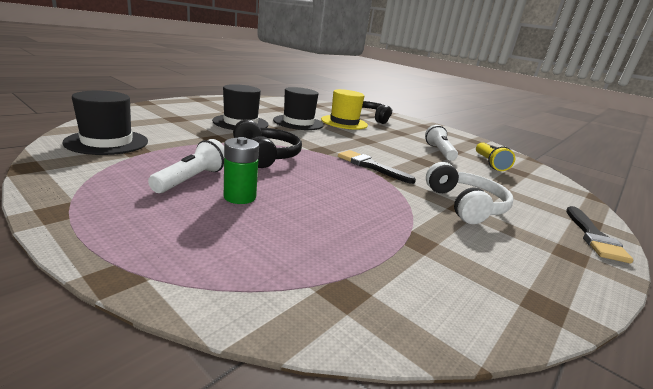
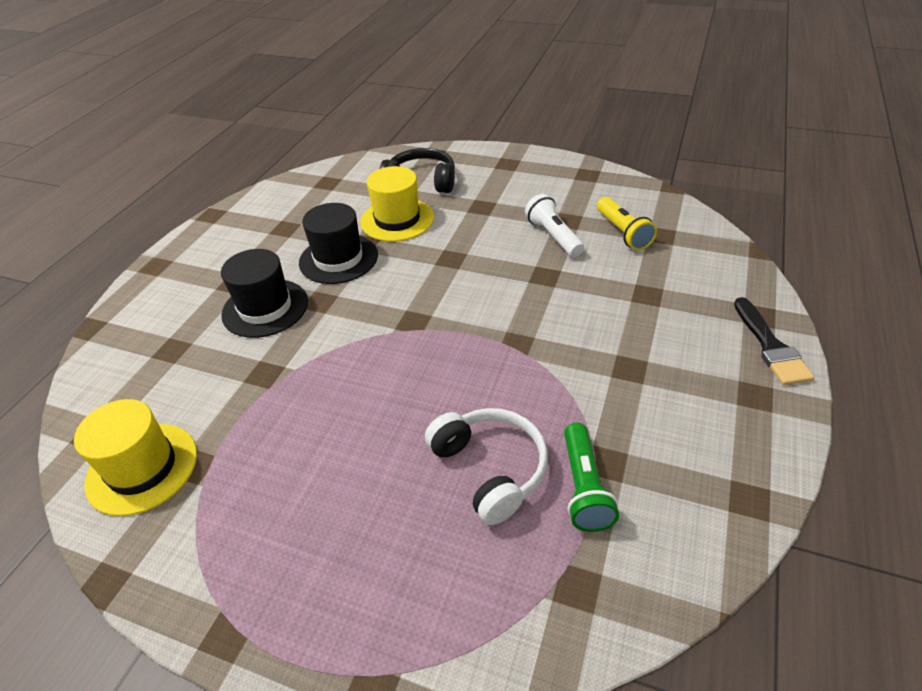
camera: 15 degrees left, 20 degrees up
(107, 142) = (142, 468): black hat -> yellow hat
(192, 179) = (311, 488): white flashlight -> none
(240, 197) = (388, 491): green battery -> none
(266, 155) = (355, 379): black headphones -> none
(370, 166) = (490, 329): black brush -> none
(390, 245) = (584, 487): none -> green flashlight
(465, 205) = (628, 359): white headphones -> white headphones (490, 469)

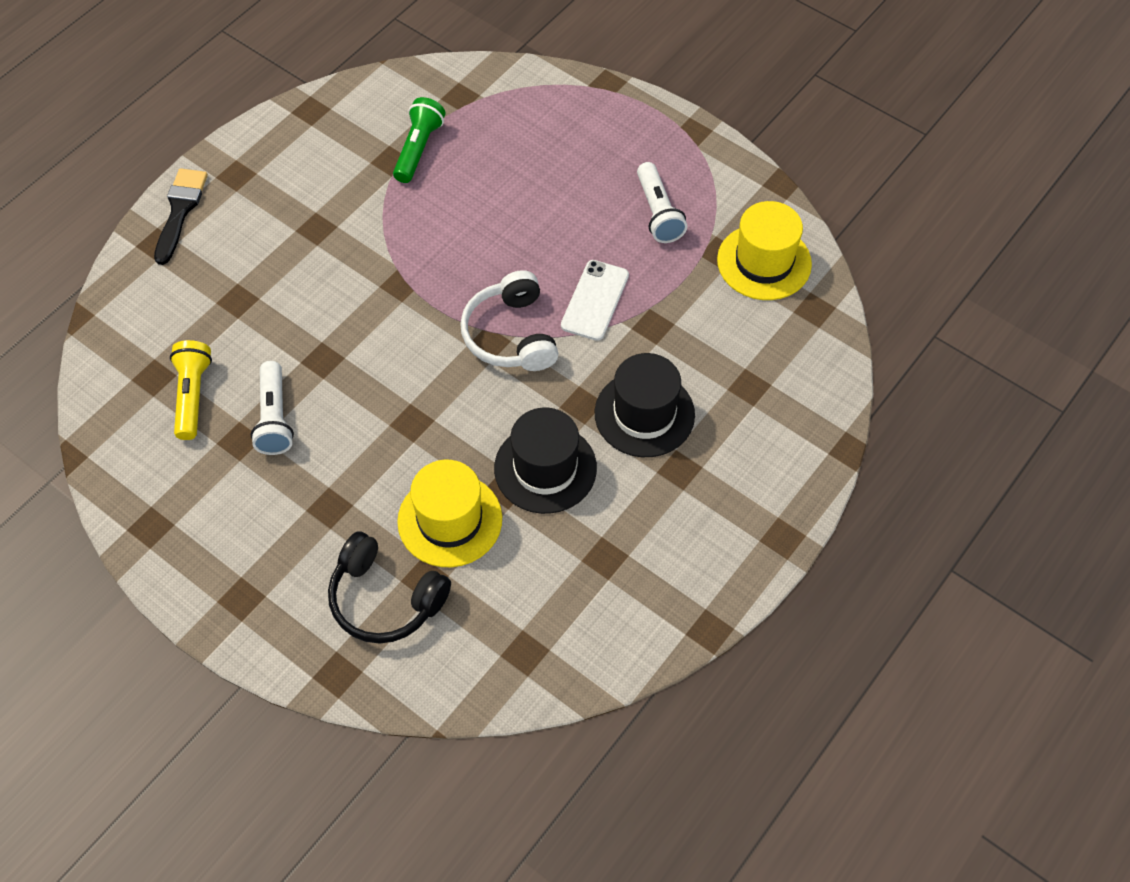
camera: 165 degrees left, 15 degrees up
(268, 492) = (658, 213): none -> white flashlight
(324, 380) = (595, 300): none -> white phone
(490, 469) = (480, 181): white headphones -> white headphones (510, 335)

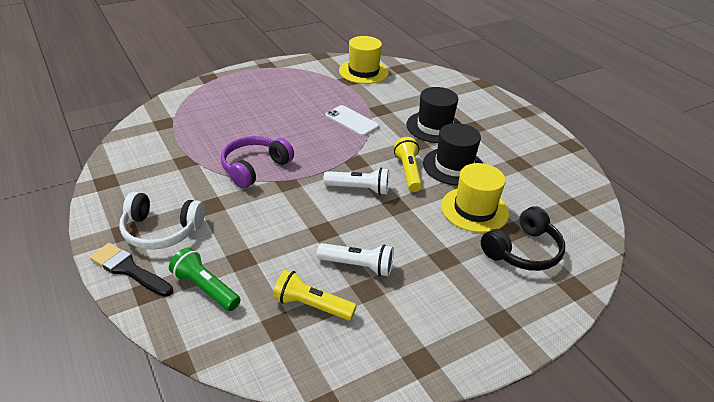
camera: 70 degrees left, 20 degrees down
(413, 236) = (254, 168): none -> purple headphones
(418, 149) = (188, 148): green flashlight -> green flashlight (205, 288)
(499, 413) = (408, 172): none -> yellow flashlight
(510, 335) = (355, 153): white headphones -> white headphones (161, 231)
(658, 213) = (310, 88): white flashlight -> white flashlight (359, 189)

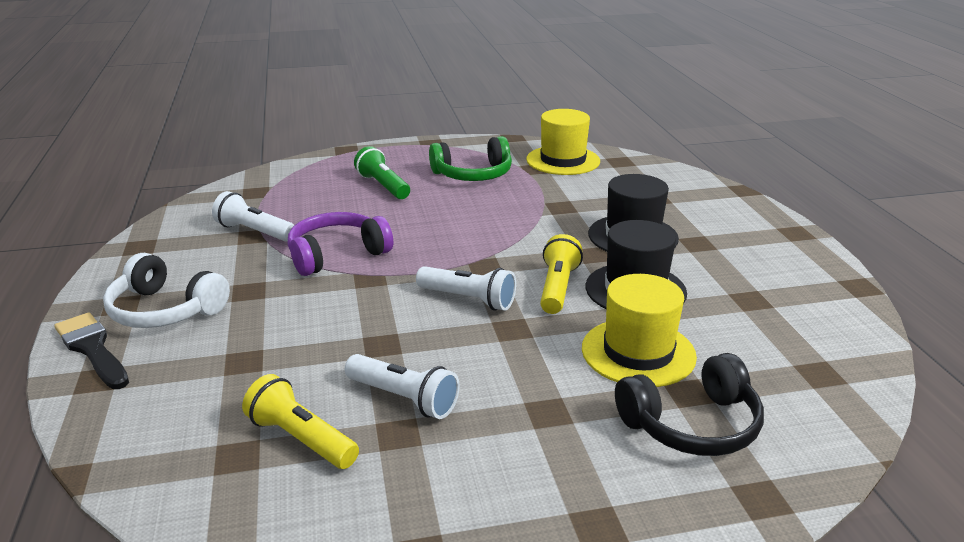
camera: 20 degrees right, 10 degrees down
(185, 157) = (254, 232): none -> white flashlight
(205, 288) = (170, 389): green flashlight -> green flashlight (383, 186)
(310, 90) = (473, 175): none -> green headphones
(351, 121) = (509, 216): white phone -> none

